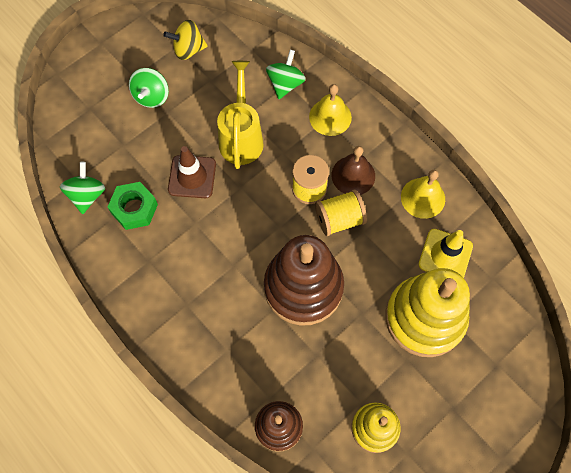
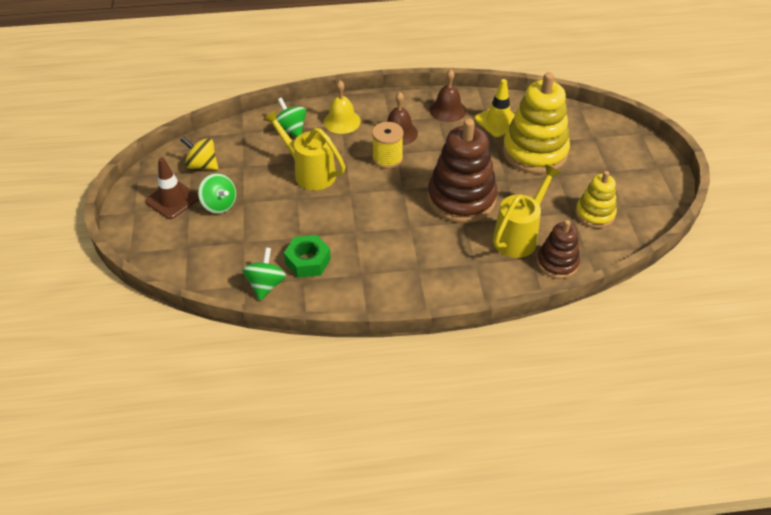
camera: 55 degrees left, 20 degrees down
(87, 195) = (266, 285): green spinning top -> green spinning top turned 60 degrees clockwise
(188, 50) = (202, 165): yellow spinning top -> yellow spinning top turned 90 degrees clockwise
(192, 177) = (314, 215): brown traffic cone -> brown traffic cone (172, 200)
(290, 370) = (519, 236): none -> yellow watering can
(339, 219) = (426, 156): yellow spool -> none
(423, 198) = (447, 110): yellow bell -> brown bell

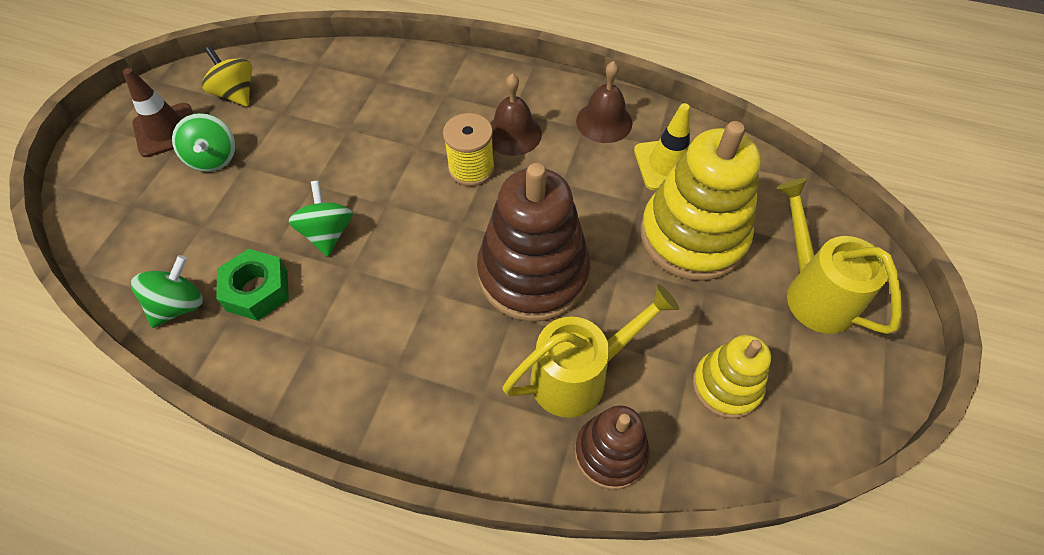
camera: 25 degrees right, 10 degrees up
(291, 129) = (377, 80): green spinning top -> green spinning top (327, 233)
(309, 172) = (355, 152): yellow watering can -> yellow watering can (813, 292)
(342, 121) = (449, 90): yellow bell -> none

